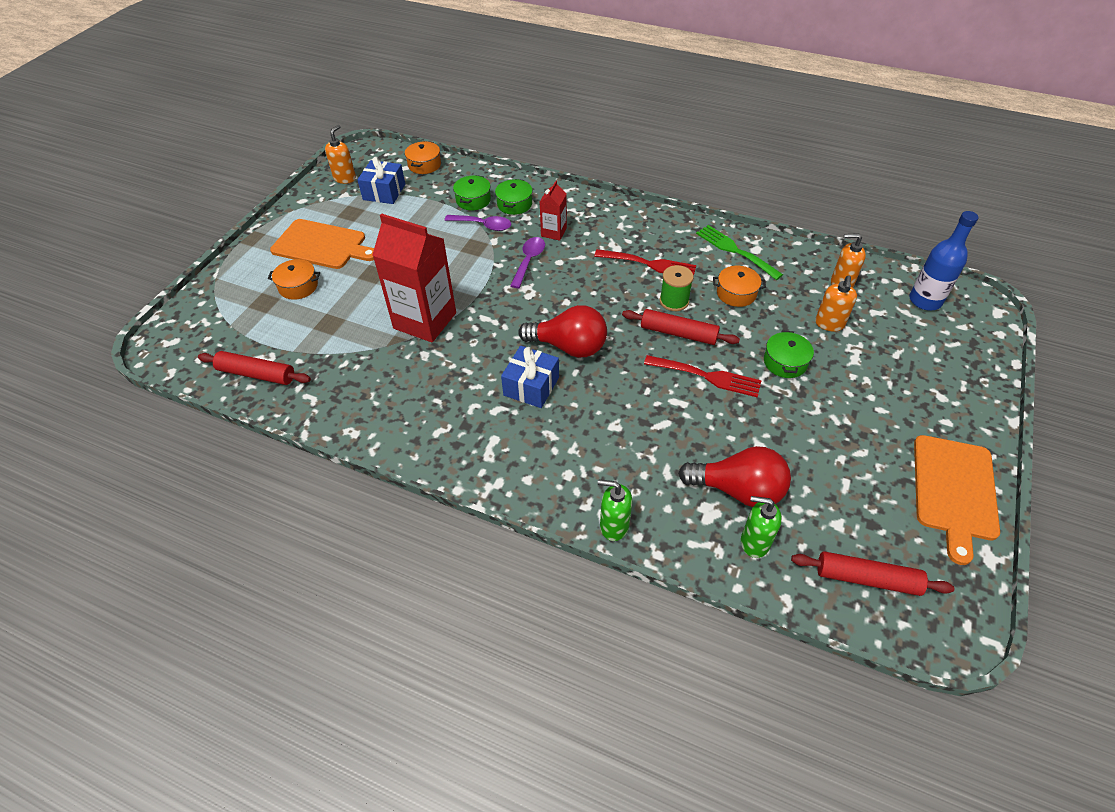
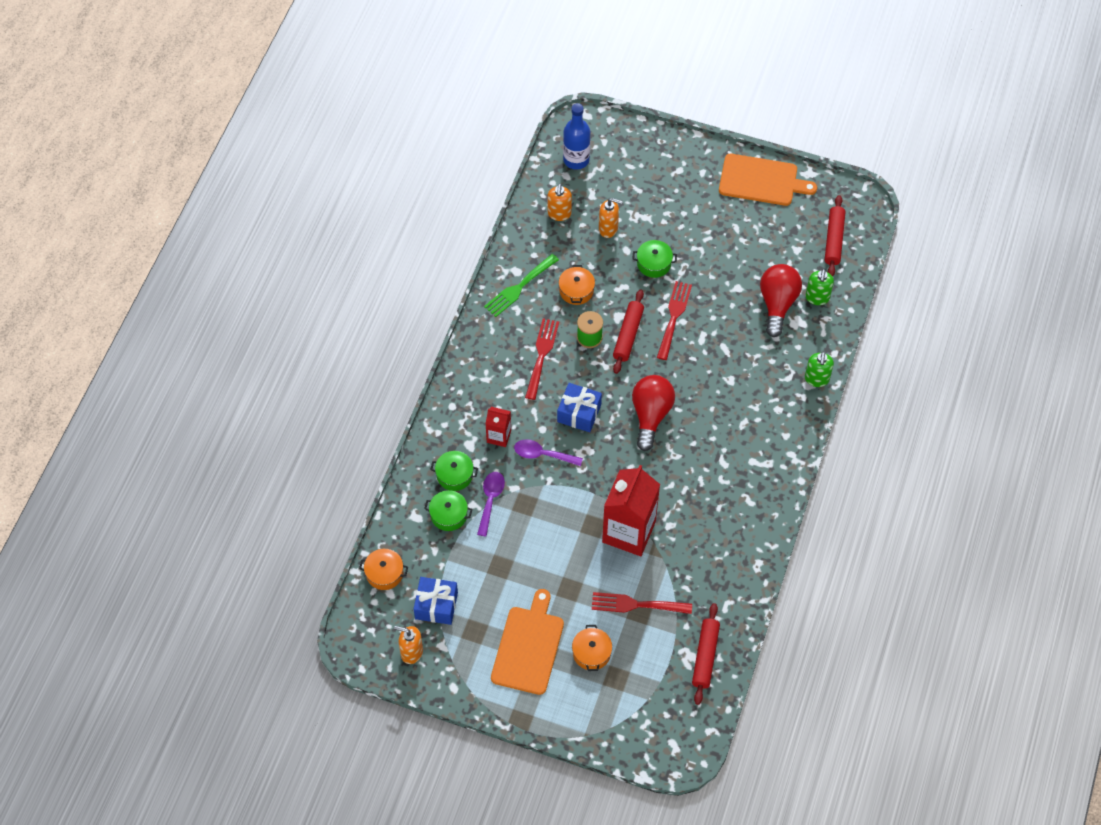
camera: 95 degrees left, 10 degrees up
(338, 322) = (636, 605): none -> red fork
(531, 386) = (697, 440): blue gift -> blue gift (579, 413)

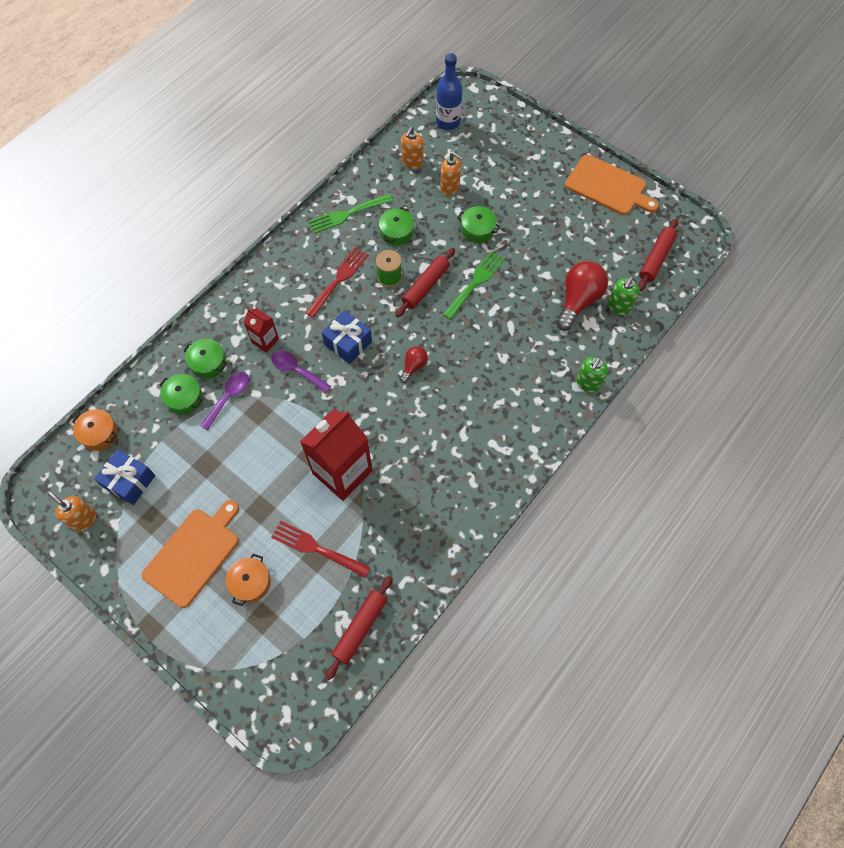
camera: 20 degrees right, 5 degrees up
(576, 290) = (396, 232): orange pot -> green pot
(651, 415) = (413, 366): red light bulb -> red light bulb, size x0.52
(674, 317) = (475, 283): red fork -> green fork

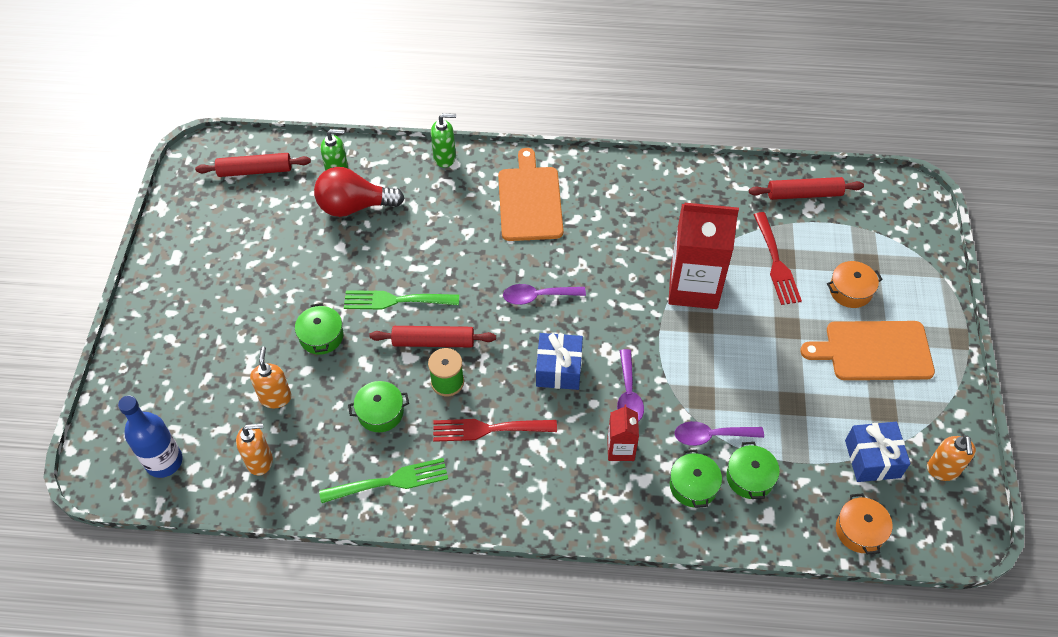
camera: 125 degrees left, 10 degrees down
(347, 214) = (390, 481): green fork -> green fork turned 45 degrees counterclockwise
(413, 366) = (537, 296): red light bulb -> purple spoon
(608, 186) = (177, 250): orange cutting board -> orange cutting board (530, 200)

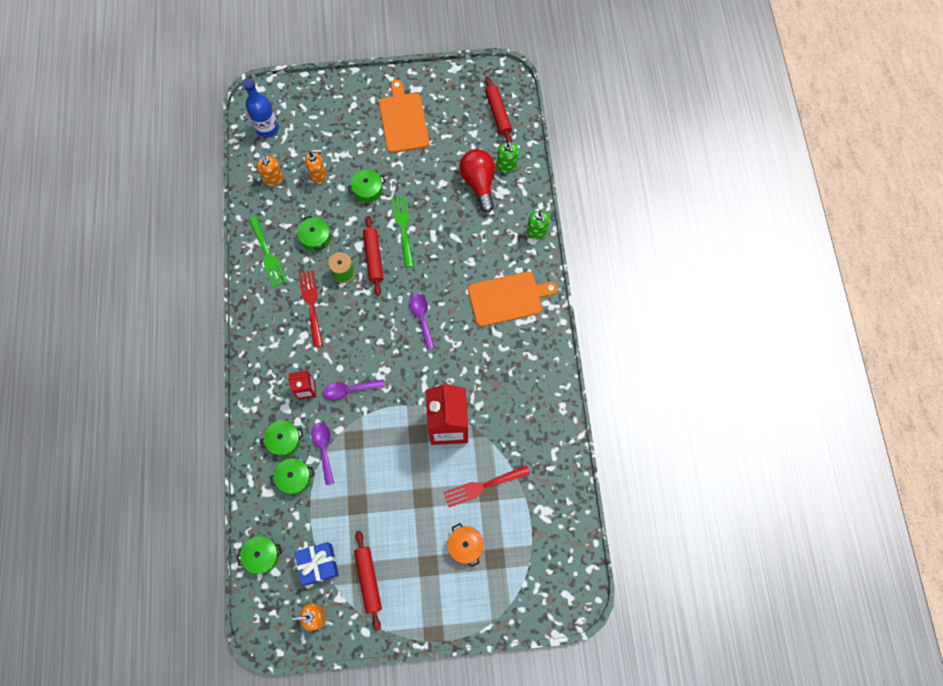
camera: 80 degrees right, 15 degrees up
(559, 369) = (363, 341): blue gift -> none
(804, 194) = (557, 505): red rolling pin -> red rolling pin (368, 580)
(860, 530) = (262, 555): orange pot -> green pot
(874, 351) = (411, 565): orange cutting board -> orange cutting board (403, 120)

